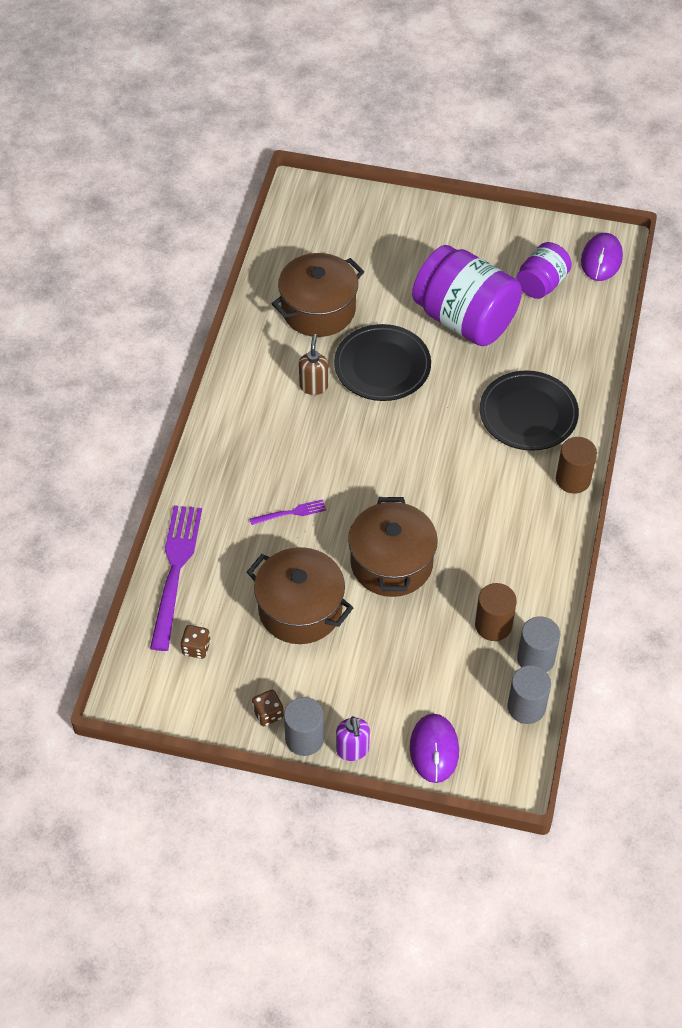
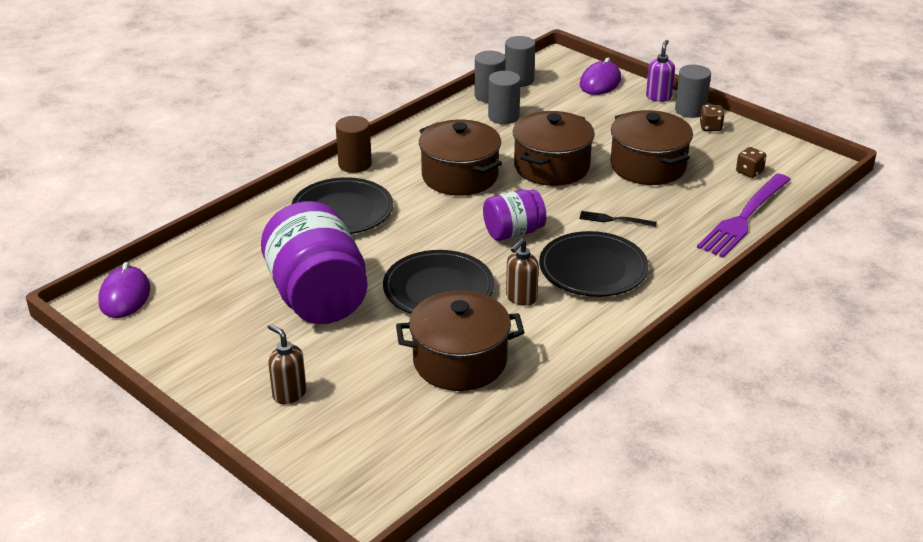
camera: 150 degrees left, 20 degrees down
(275, 442) = (593, 269): none -> black plate
(291, 512) = (613, 220): purple fork -> black fork
(410, 237) = (289, 394): none -> brown soap dispenser
(466, 508) = (460, 176): none -> brown pot
(493, 625) = (503, 117): brown cylinder -> grey cylinder
(541, 284) = (208, 298): purple jar -> purple jar (513, 232)
(601, 259) = (125, 296): purple mouse -> purple mouse turned 45 degrees counterclockwise

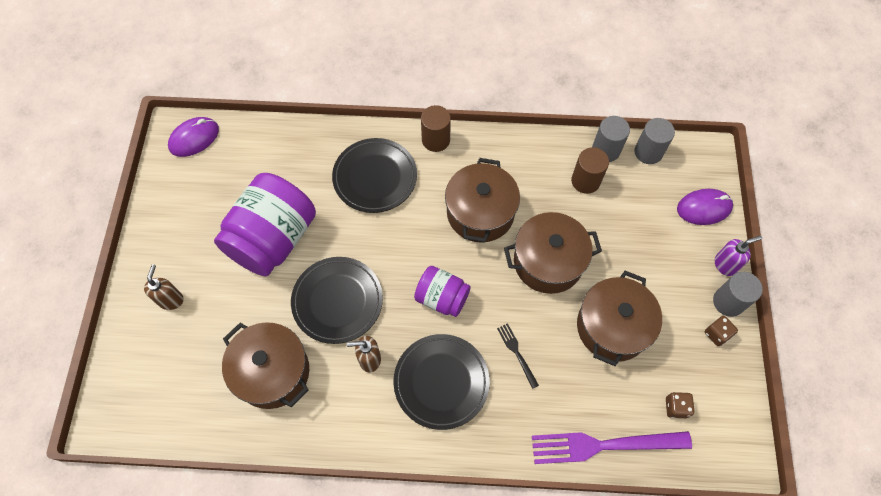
camera: 50 degrees right, 30 degrees up
(503, 117) = (585, 181): grey cylinder -> brown cylinder

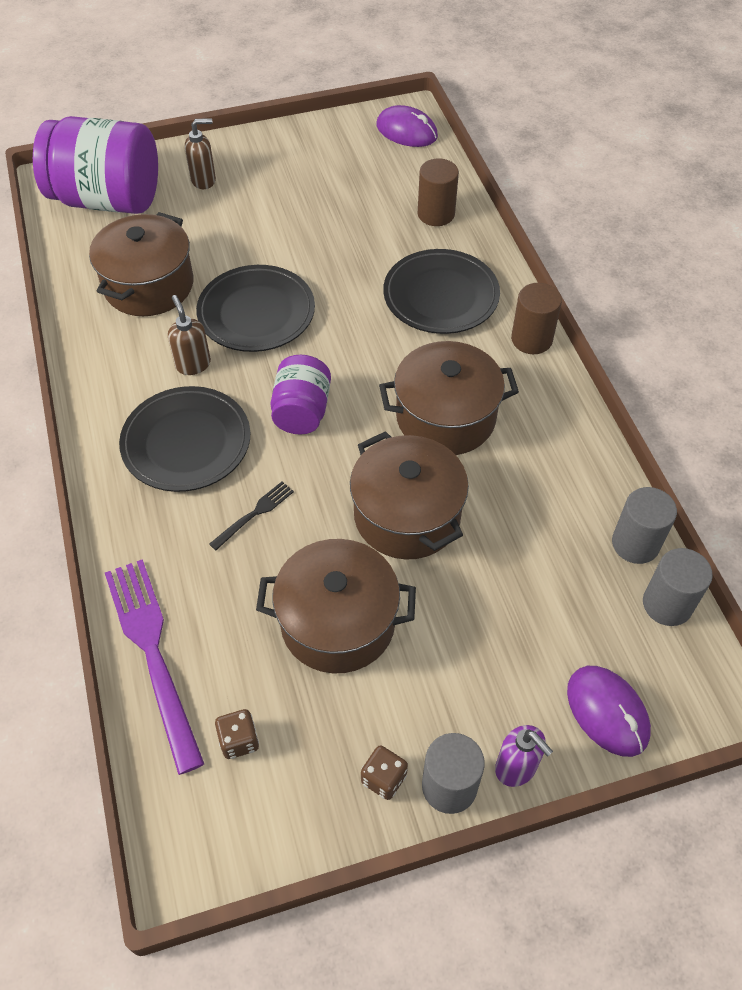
camera: 70 degrees right, 10 degrees down
(273, 239) = (312, 233): purple jar -> purple jar (107, 199)
(585, 181) = (565, 529): brown cylinder -> brown cylinder (436, 214)

